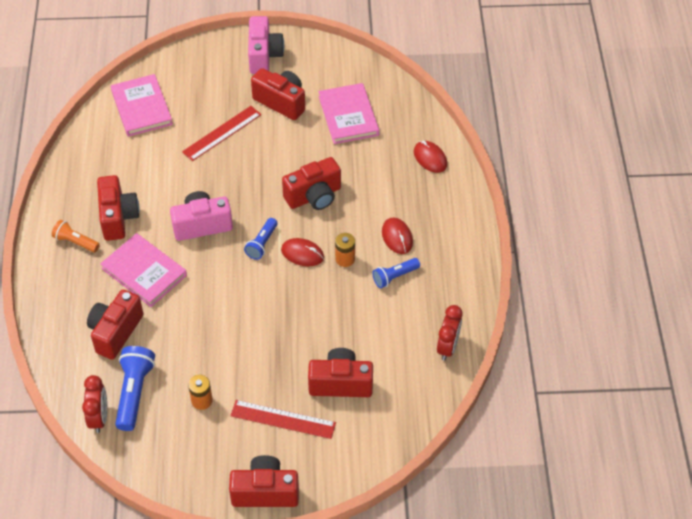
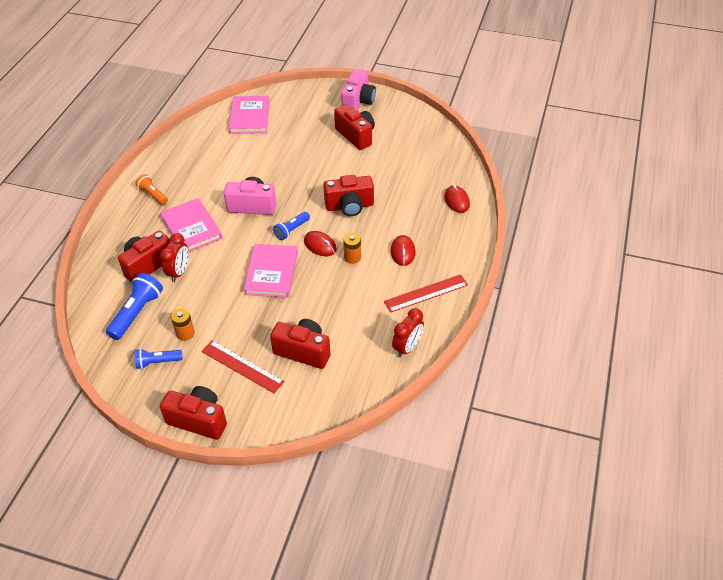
camera: 20 degrees right, 5 degrees down
(99, 418) = (100, 324): red clock -> red clock (179, 272)
(118, 217) = (193, 185): red camera -> none
(222, 133) = (300, 146): red ruler -> red ruler (426, 293)
(348, 116) = (404, 156): pink book -> pink book (271, 273)
(394, 277) = (387, 281): blue flashlight -> blue flashlight (157, 362)

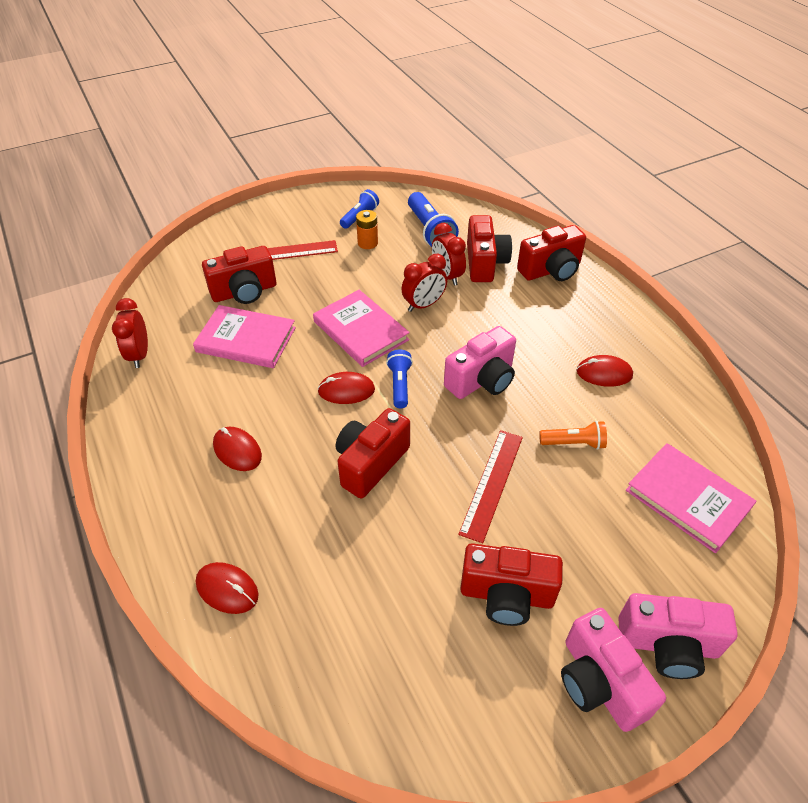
camera: 135 degrees right, 0 degrees up
(153, 195) = (596, 318): orange flashlight -> orange flashlight (574, 443)
(191, 228) = (503, 316): pink book -> pink book (246, 340)
(197, 171) = (604, 373): none -> red mouse
(198, 420) = (276, 208): red camera -> red camera (551, 270)
(218, 264) = (424, 305): none -> red clock
(324, 96) = (668, 645): none -> pink camera
(352, 257) = (293, 402): orange battery -> none
(426, 293) = (163, 420): red ruler -> red ruler (492, 484)

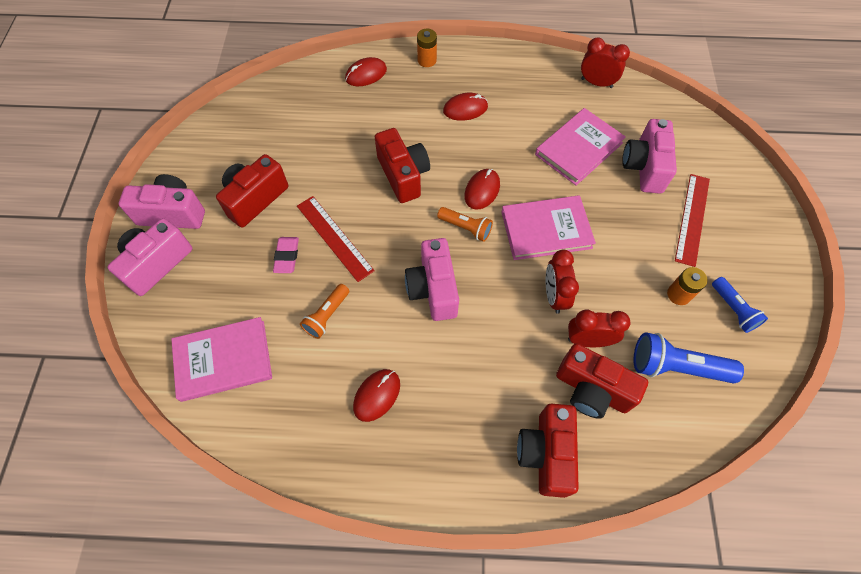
camera: 120 degrees right, 15 degrees up
(167, 529) = (427, 60): none -> orange battery
(244, 292) = (644, 167): red camera -> pink camera
(399, 384) = (466, 228): blue flashlight -> orange flashlight
(547, 513) = (287, 256): none -> pink eraser

